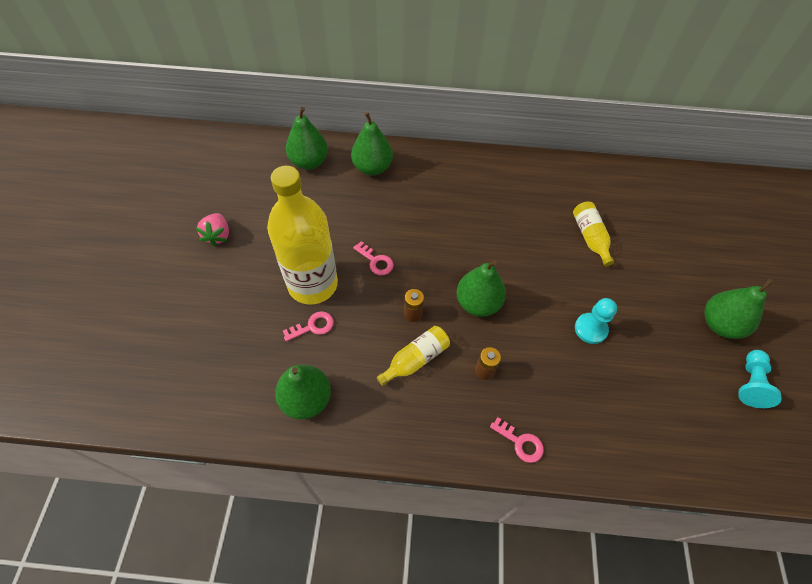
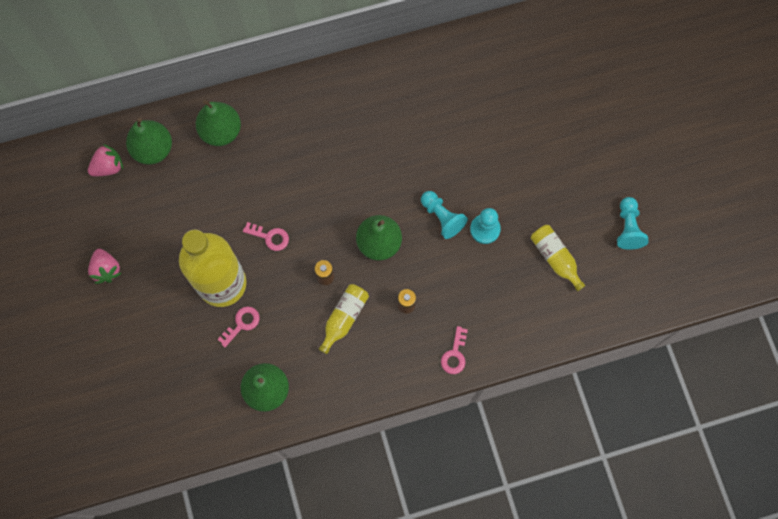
camera: 20 degrees left, 15 degrees up
(265, 162) = (108, 167): none -> pink strawberry
(520, 442) = (455, 354): pink key -> pink key turned 90 degrees clockwise
(549, 303) = (442, 217): none -> turquoise pawn
(590, 237) = (460, 132): yellow bottle -> yellow bottle (555, 258)
(720, 324) = (594, 180): green pear -> none

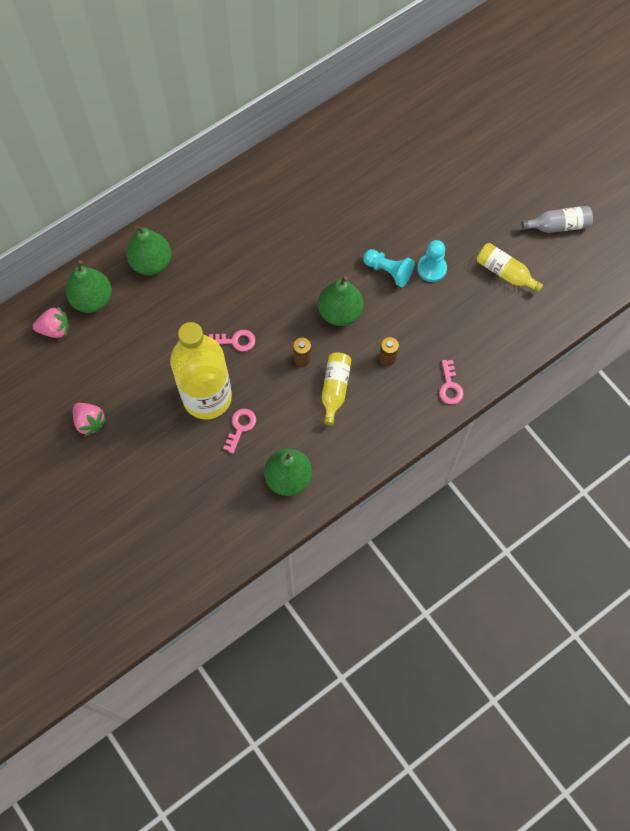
camera: 20 degrees left, 5 degrees down
(108, 167) = (55, 329): pink strawberry -> pink strawberry turned 45 degrees clockwise
(628, 228) = (558, 226): turquoise pawn -> grey bottle

